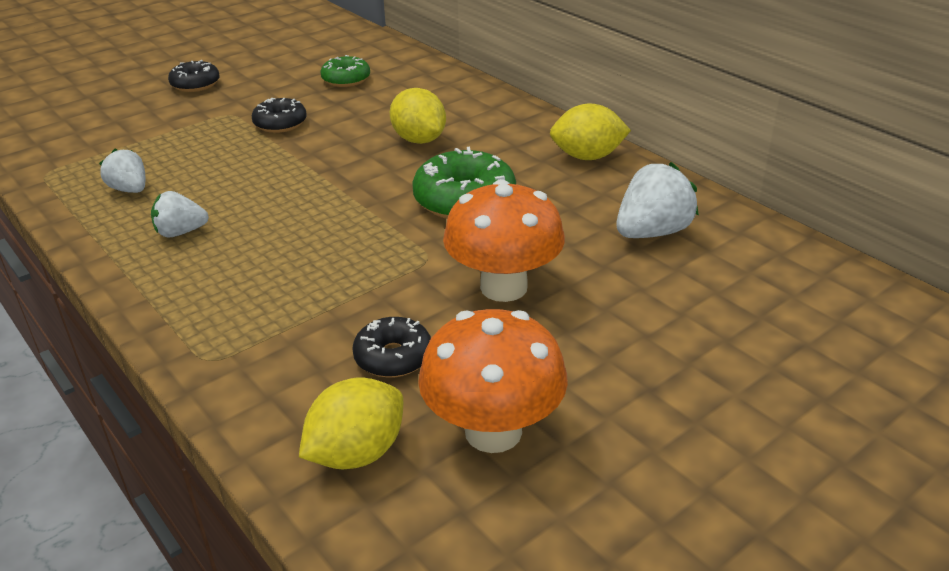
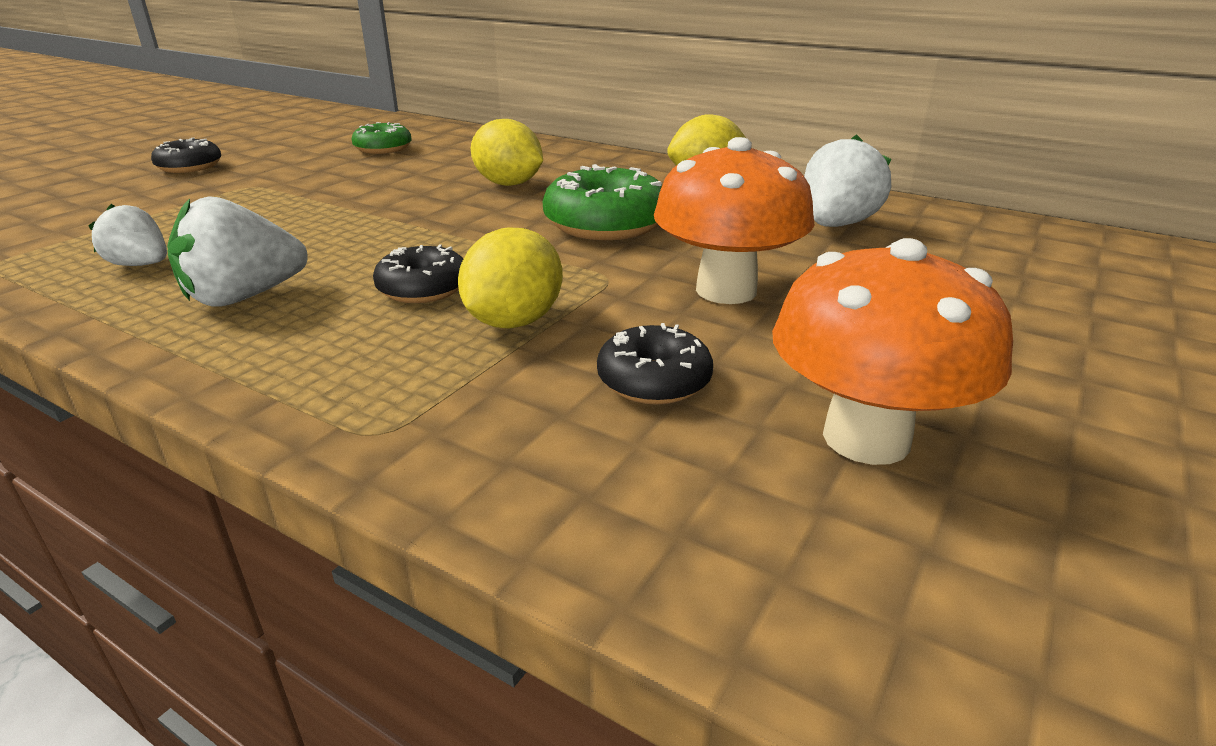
camera: 20 degrees left, 5 degrees down
(180, 232) = (244, 297): white strawberry -> white strawberry, size x1.57
(280, 124) = (325, 187): black donut -> black donut (423, 288)
(357, 453) = (704, 507): yellow lemon -> yellow lemon (514, 321)

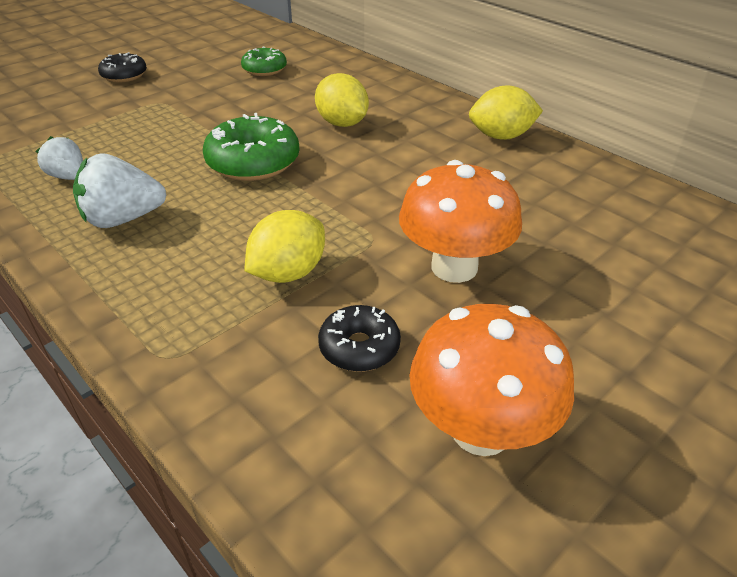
camera: 15 degrees right, 10 degrees up
(423, 288) = (240, 229): black donut -> none
(606, 224) = (396, 180): green donut -> green donut (253, 162)
(836, 225) = (581, 207): white strawberry -> none

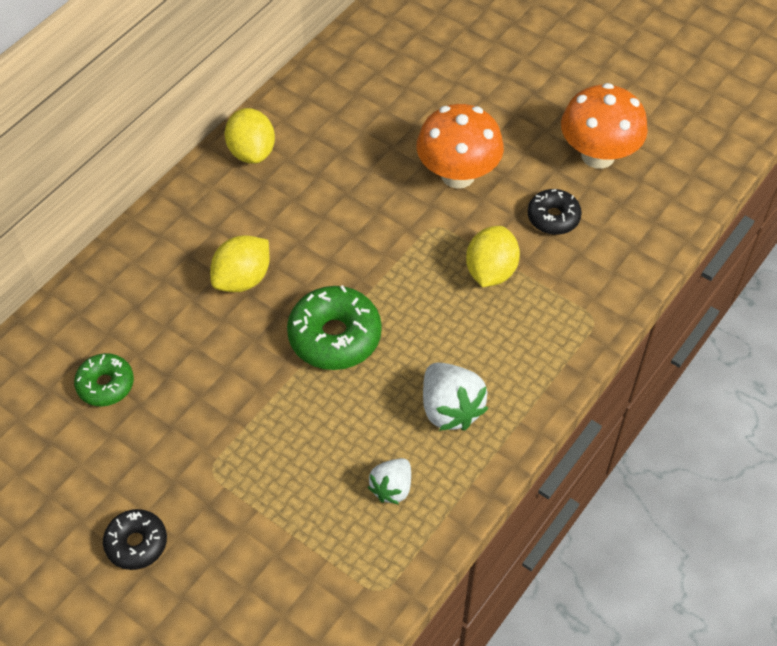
camera: 100 degrees left, 15 degrees up
(288, 273) = (490, 271): yellow lemon -> yellow lemon turned 75 degrees clockwise

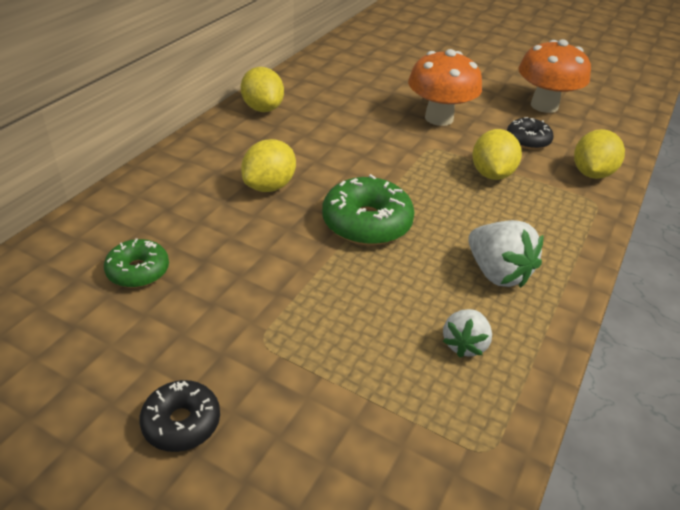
camera: 10 degrees left, 15 degrees down
(608, 275) = (591, 173): none -> yellow lemon

